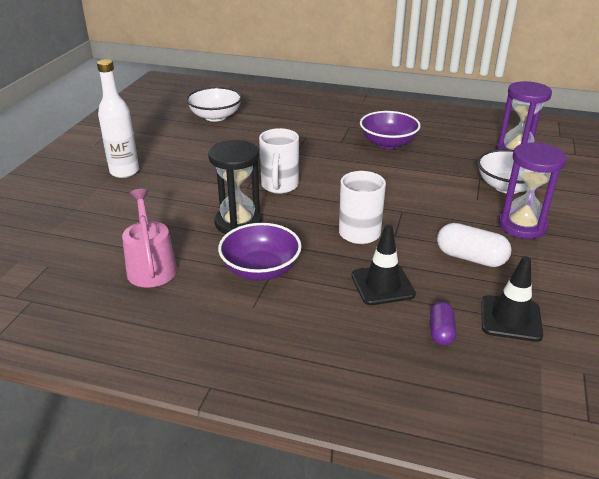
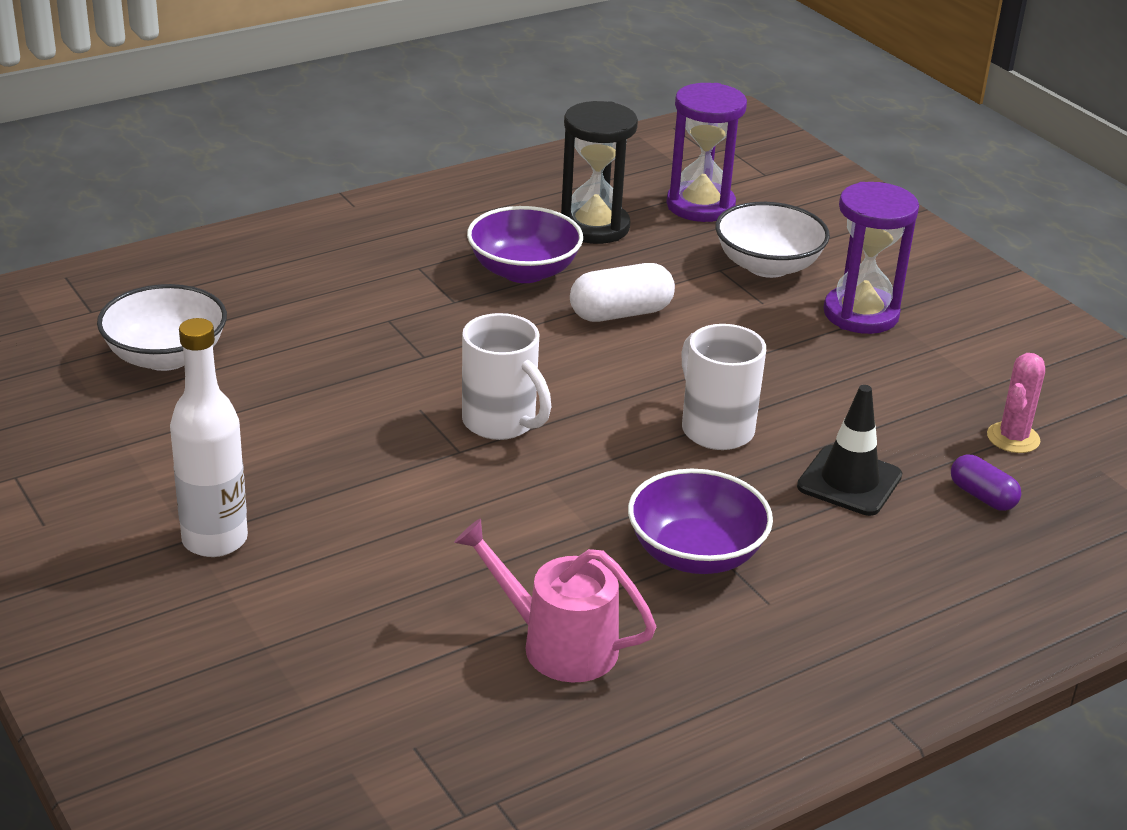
camera: 50 degrees left, 0 degrees up
(238, 223) = (550, 511): black hourglass -> black hourglass (594, 227)
(470, 258) = (876, 389): white capsule -> white capsule (621, 313)
(510, 318) = (1013, 438): black traffic cone -> pink cactus

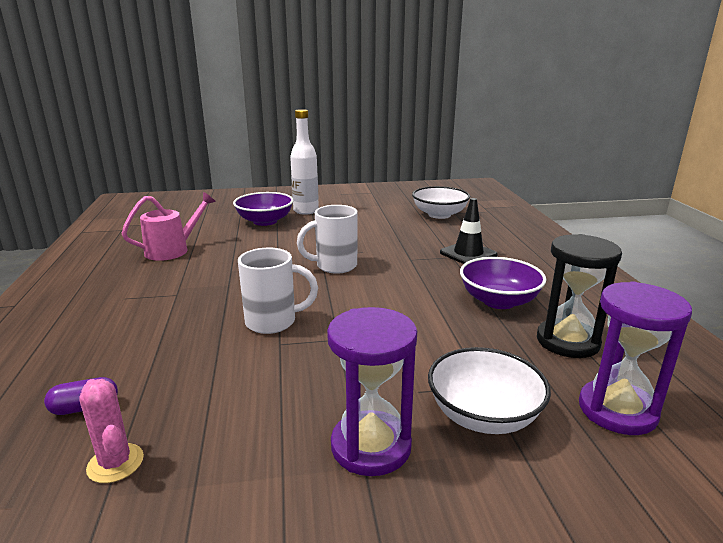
camera: 115 degrees right, 10 degrees down
(621, 313) = (429, 322): white capsule -> none
(695, 554) = (181, 289): purple bowl -> purple bowl (265, 221)
(849, 481) = (172, 354): black traffic cone -> black traffic cone (468, 254)

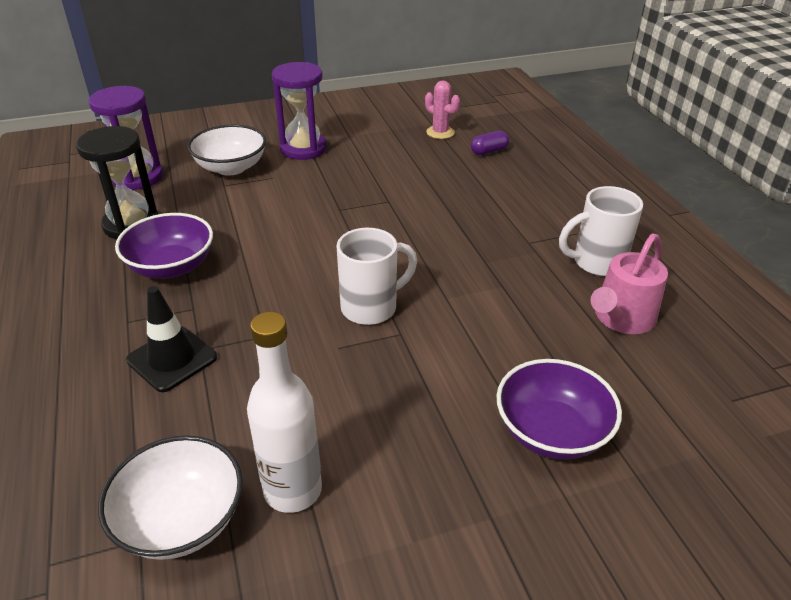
camera: 170 degrees right, 15 degrees up
(273, 322) = (405, 219): white mug -> white mug (596, 263)
(306, 211) = (496, 498): white bottle -> white bottle (293, 490)

